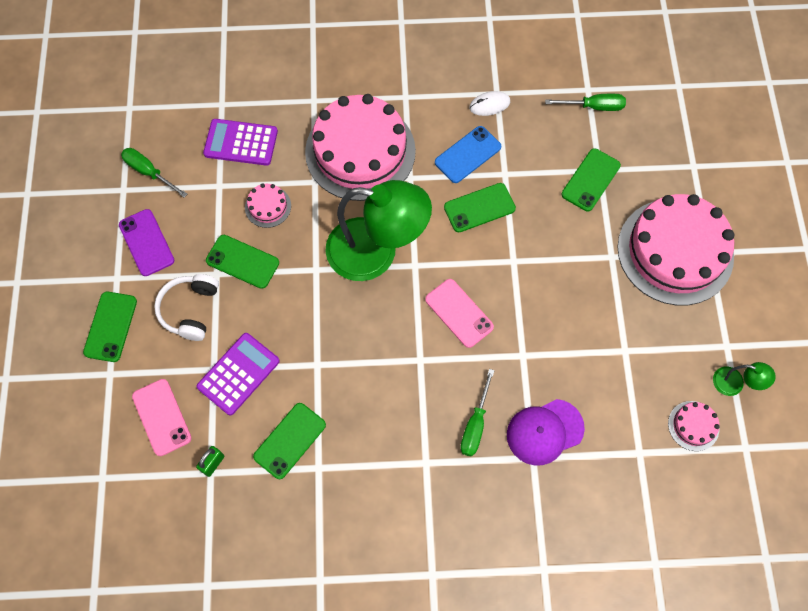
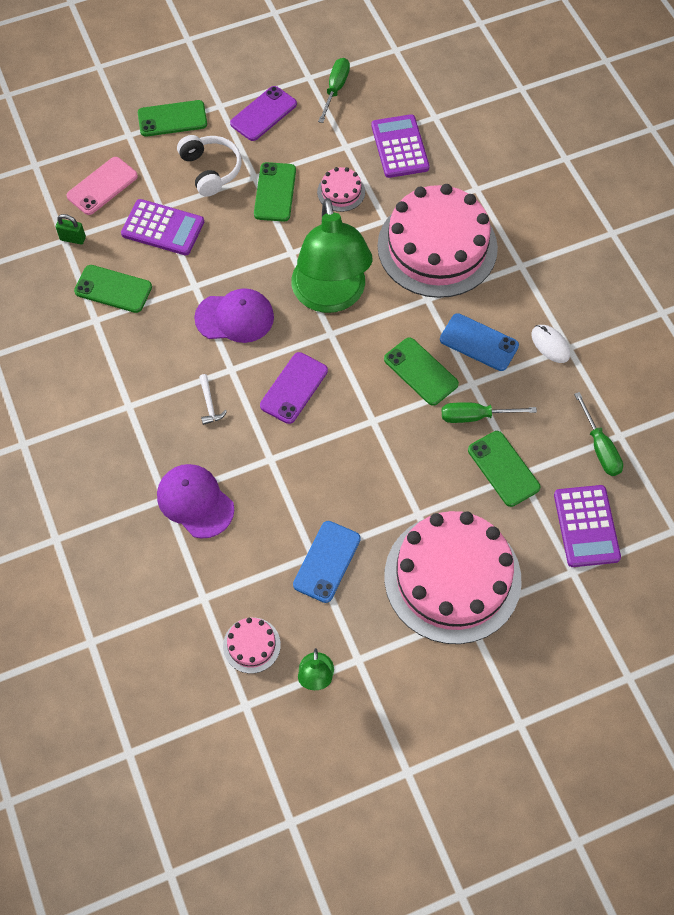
camera: 70 degrees right, 5 degrees down
(190, 310) = (211, 170): white headphones -> white headphones turned 75 degrees clockwise
(366, 339) = (235, 317): none -> purple cap
(449, 389) = (209, 404): none -> white hammer
(459, 313) = (294, 388): pink phone -> purple phone
(475, 424) = (181, 437): green screwdriver -> green screwdriver (475, 416)
(590, 180) = (503, 468): green phone -> green phone turned 45 degrees clockwise
(634, 341) = (326, 561): none -> blue phone
(658, 142) = (586, 526): none -> purple calculator

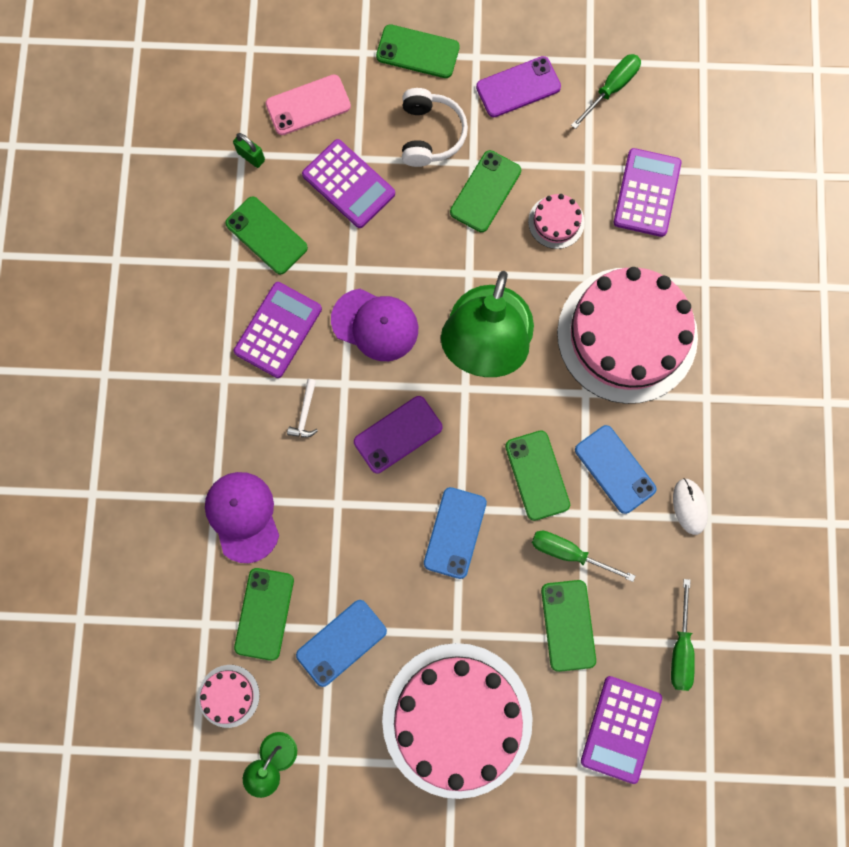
camera: 25 degrees right, 15 degrees up
(157, 352) = (278, 330): none -> purple calculator
(250, 568) = (264, 613): none -> green phone
(377, 440) = (455, 532): none -> blue phone

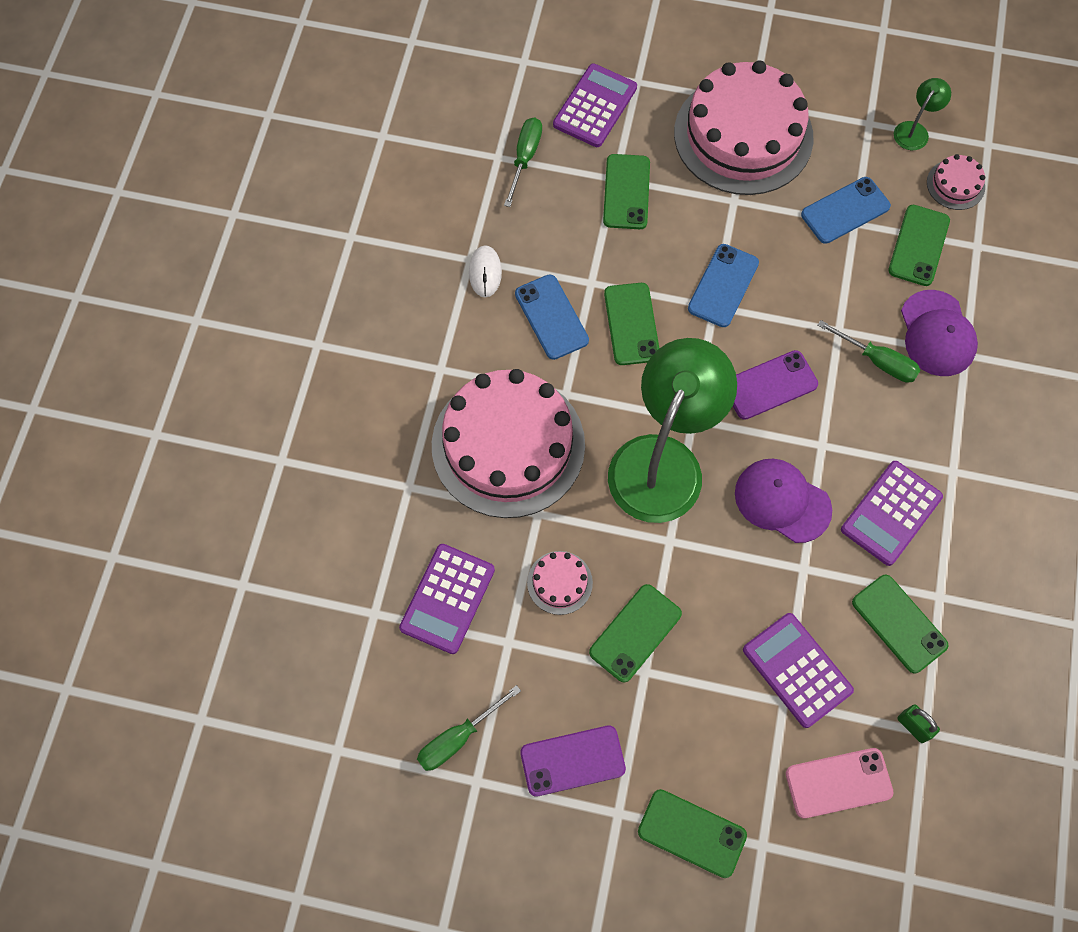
camera: 170 degrees left, 10 degrees down
(305, 413) = (866, 421): white hammer -> none
(430, 134) = (691, 717): white headphones -> none
(569, 553) = (613, 251): green screwdriver -> green screwdriver (877, 361)

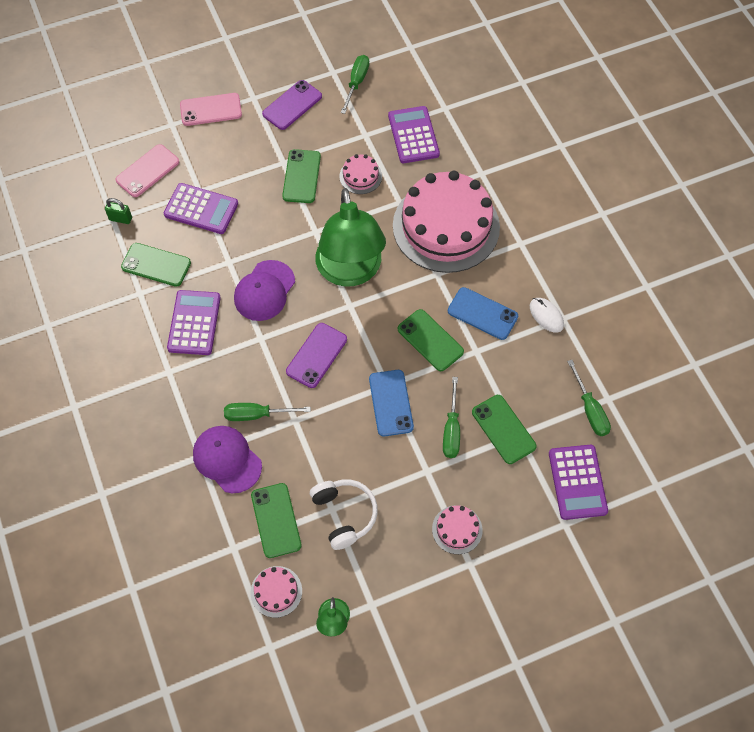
camera: 145 degrees right, 5 degrees down
(679, 223) = (451, 429): none -> green screwdriver
(692, 833) = (211, 110): green phone -> pink phone
(743, 135) = (457, 529): pink cake -> pink cake, size x0.41
(782, 501) = (264, 291): purple cap -> purple cap turned 120 degrees clockwise
(845, 211) = (344, 514): blue phone -> white headphones

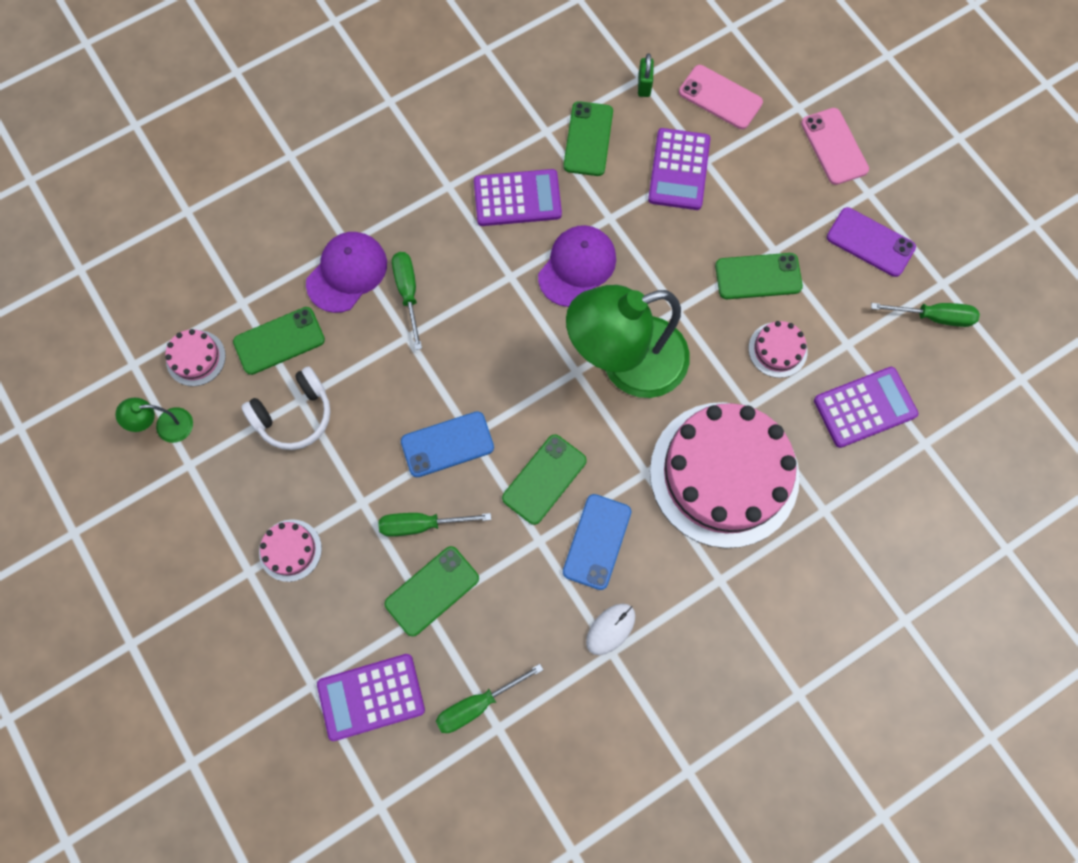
camera: 80 degrees right, 10 degrees up
(264, 291) = (577, 267): purple cap -> purple cap turned 105 degrees clockwise
(316, 355) = (498, 345): purple phone -> none

